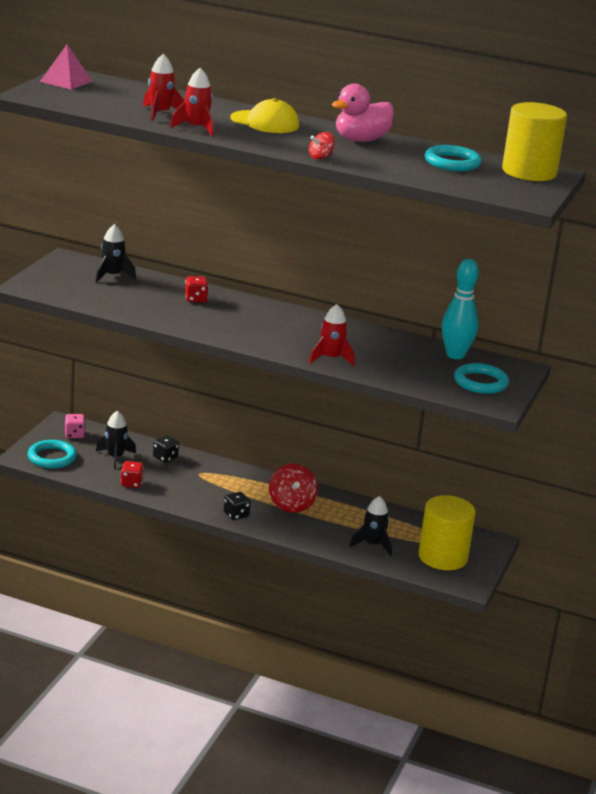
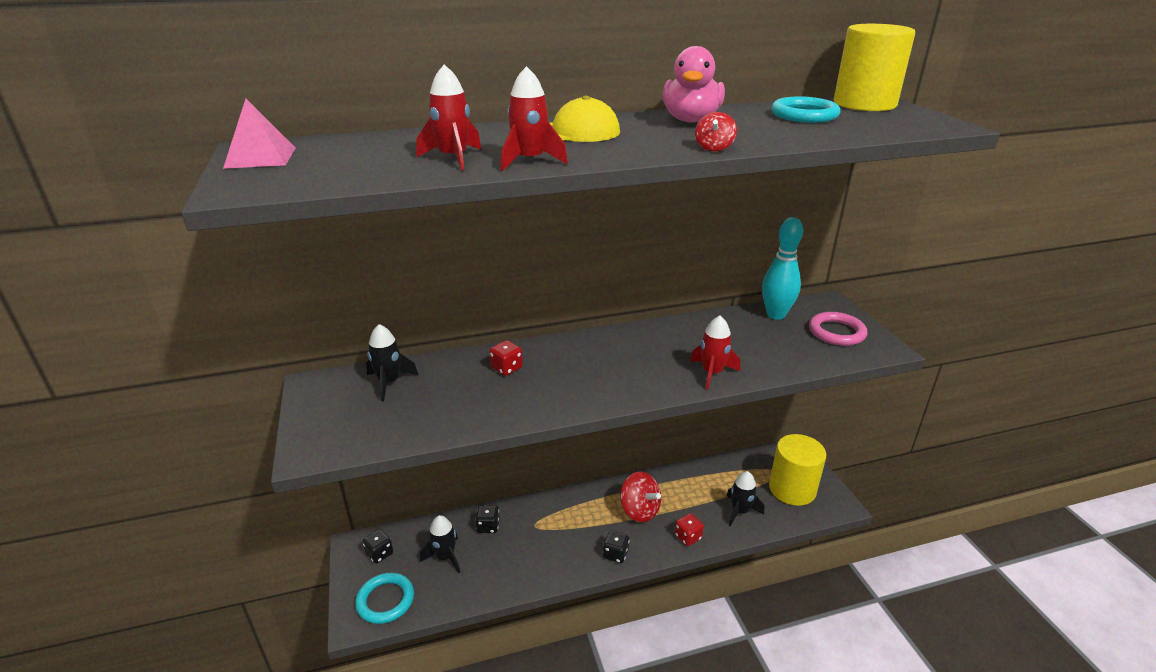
camera: 35 degrees left, 5 degrees up
(74, 435) = (379, 554): pink dice -> black dice
(131, 483) = (493, 580): red dice -> red dice (688, 537)
(480, 382) = (836, 332): turquoise ring -> pink ring

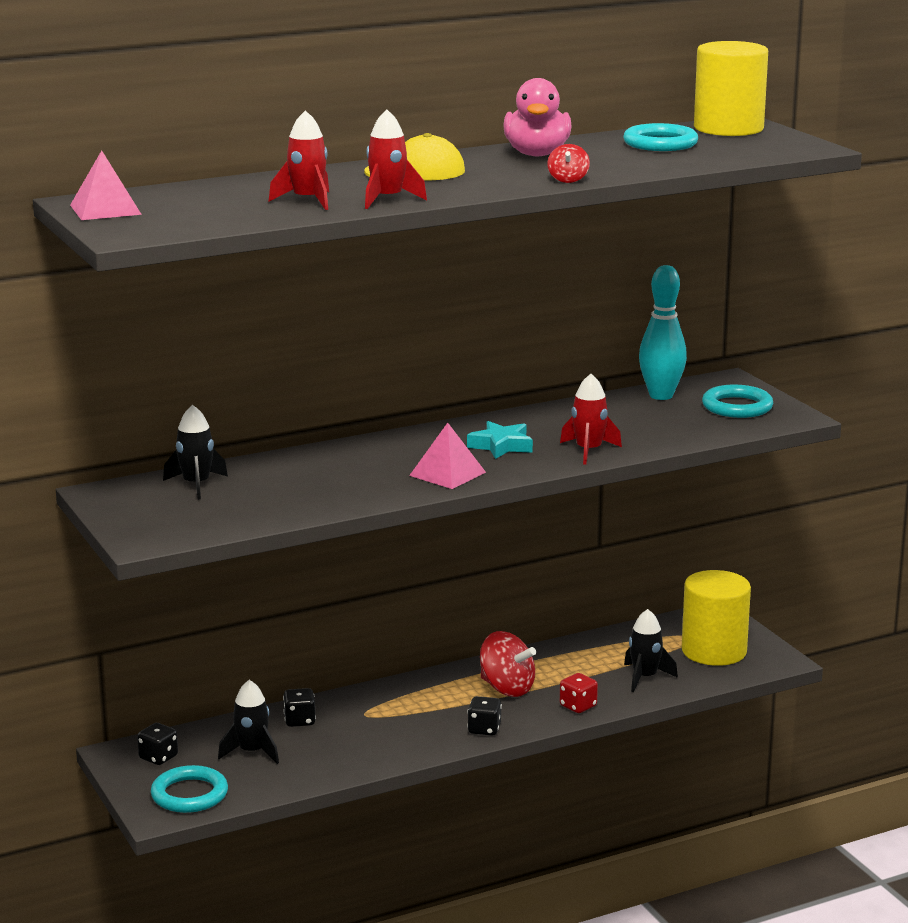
camera: 10 degrees left, 10 degrees down
(506, 368) = (335, 464): red dice -> none
(591, 389) = (447, 474): none -> pink pyramid
(642, 360) = (501, 446): none -> turquoise star
(836, 332) = (737, 407): pink ring -> turquoise ring

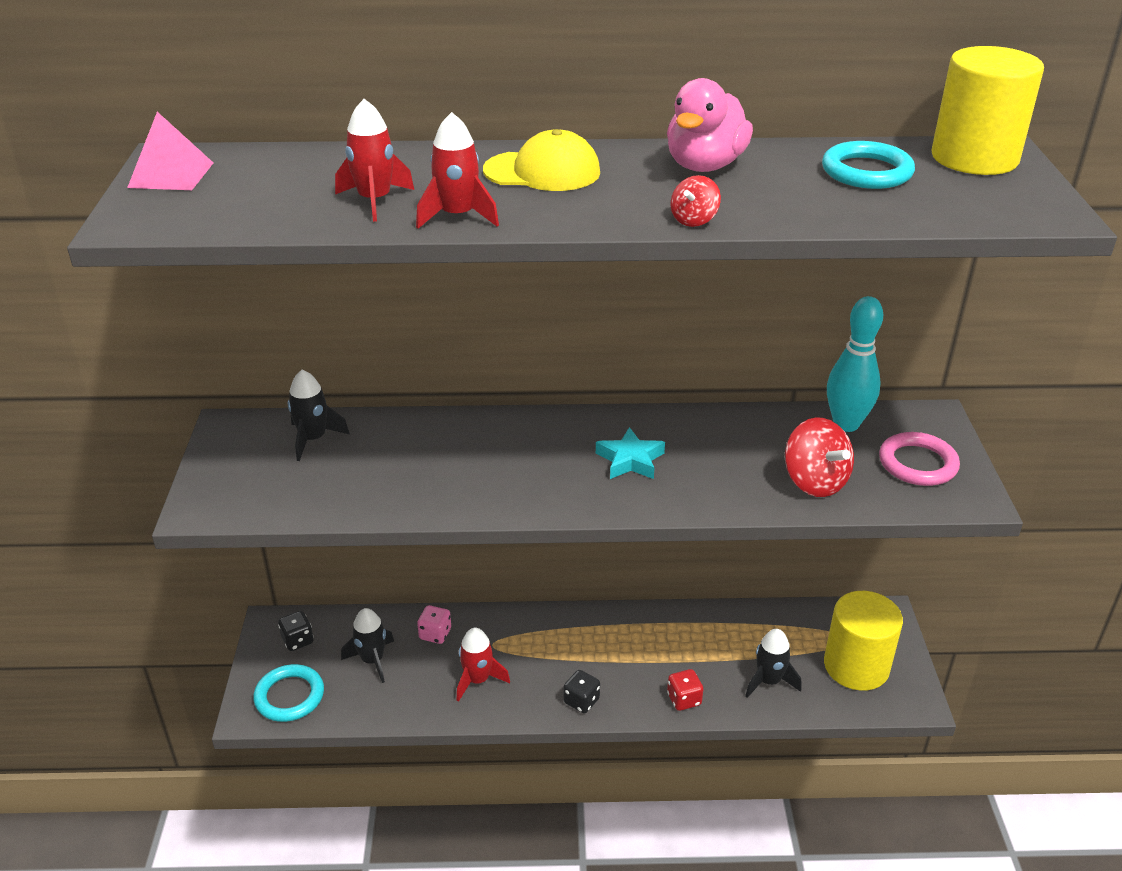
camera: 25 degrees right, 15 degrees up
(299, 721) = (435, 634): black dice -> pink dice
(447, 474) = (547, 489): pink pyramid -> none
(506, 688) = (633, 652): red spinning top -> red spinning top (814, 481)
(589, 451) = (712, 493): red rocket -> red rocket (478, 680)
(737, 407) = (917, 463): turquoise ring -> pink ring

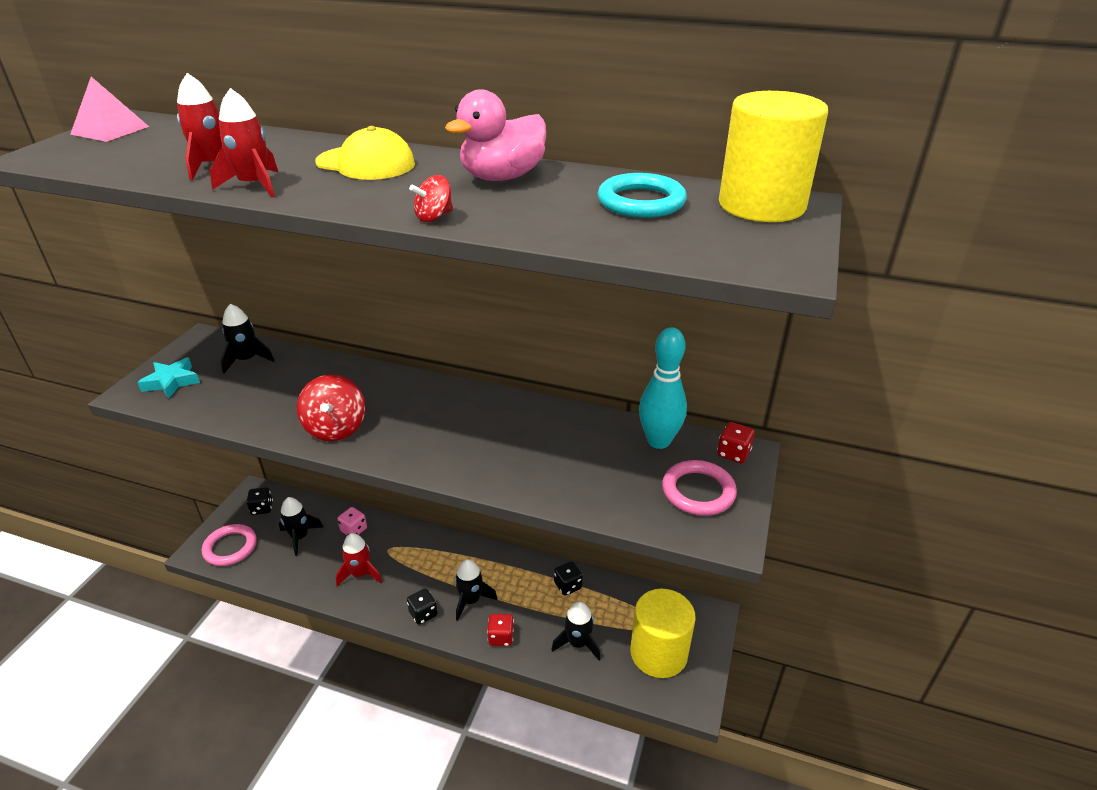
camera: 20 degrees right, 0 degrees up
(289, 696) = (230, 547): turquoise ring -> pink ring
(626, 671) = (471, 600): none -> black rocket
(630, 460) = (456, 429): turquoise star -> turquoise star (171, 382)
(723, 626) = (568, 586): none -> black dice
(814, 481) = (593, 484): red spinning top -> red spinning top (336, 428)
(924, 420) = (733, 453): none -> red dice

